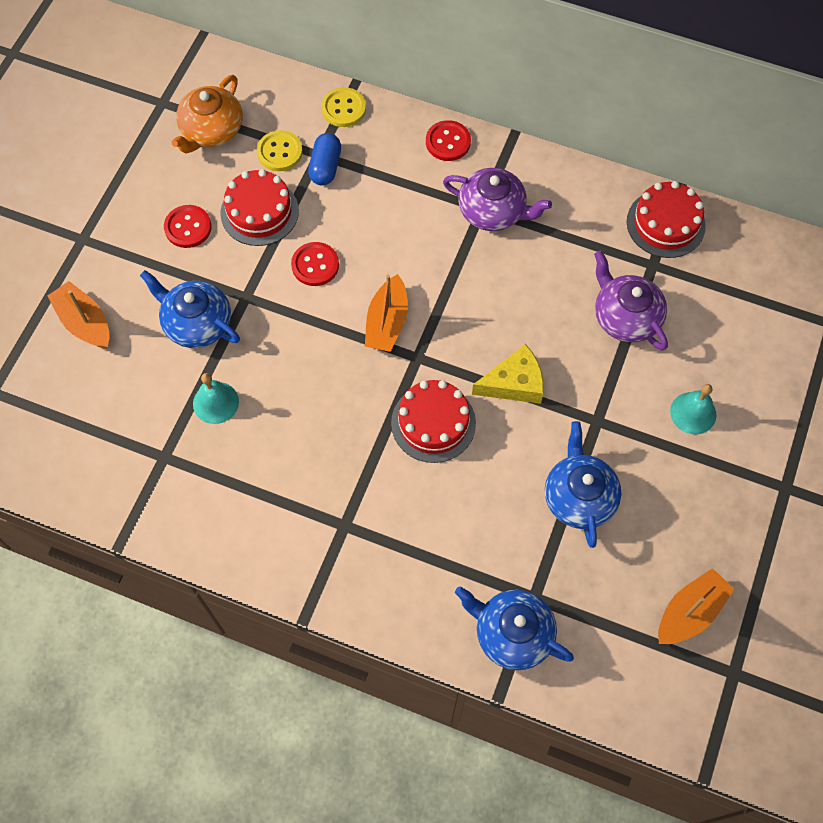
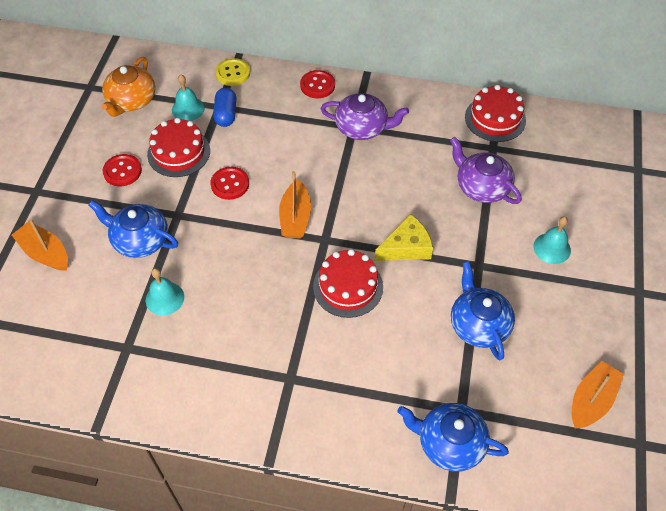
camera: 10 degrees left, 10 degrees down
(279, 152) = (188, 109): yellow button -> turquoise bell

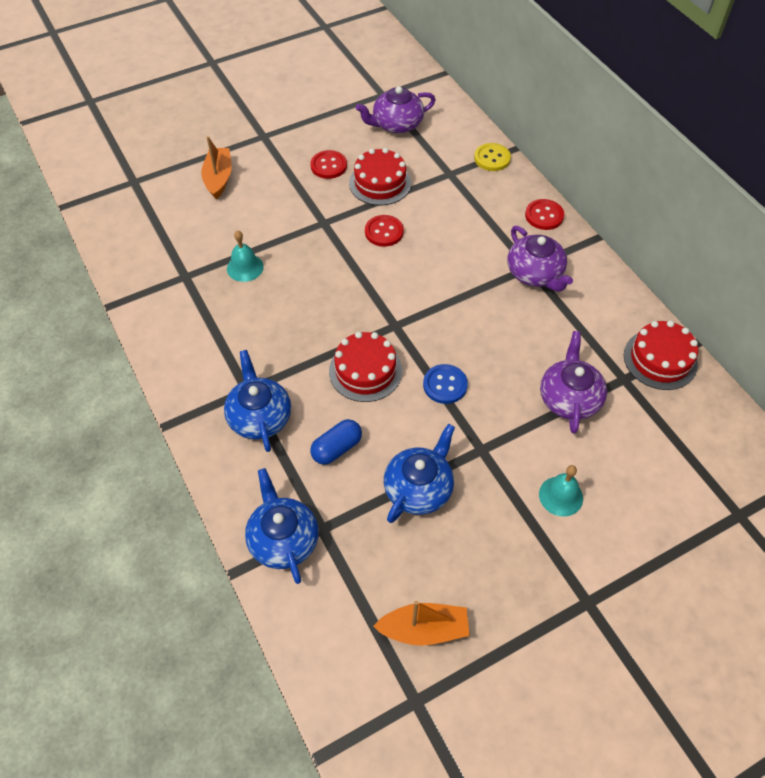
camera: 50 degrees right, 0 degrees up
(131, 101) = (396, 124): orange teapot -> purple teapot
(140, 240) = (280, 218): blue teapot -> blue teapot (259, 417)
(188, 109) = (426, 159): turquoise bell -> none
(226, 114) = (447, 183): blue capsule -> blue capsule (337, 448)
(295, 218) = (396, 293): orange boat -> none
(406, 247) = (445, 385): yellow cheese -> blue button

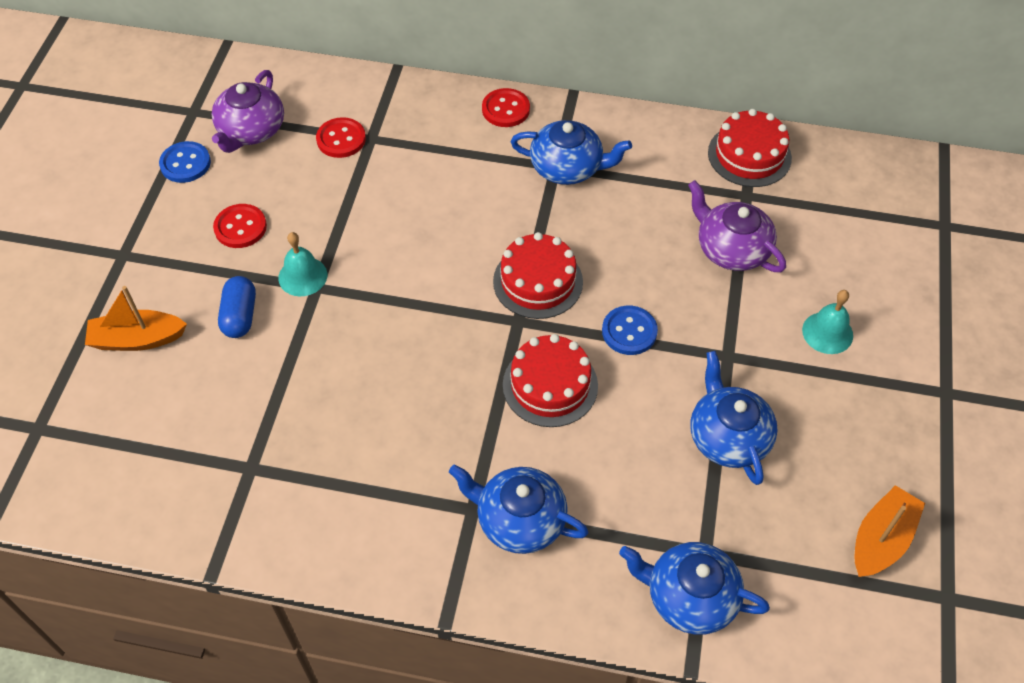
camera: 50 degrees left, 0 degrees up
(218, 178) = (137, 339): orange boat -> orange boat turned 45 degrees counterclockwise
(245, 267) = (301, 401): turquoise bell -> turquoise bell (302, 276)
(337, 448) = (622, 475): blue capsule -> blue capsule (240, 316)
(345, 116) = (185, 163): none -> blue button
(380, 183) = (317, 202): red cake -> red cake (538, 281)
(384, 232) = (387, 245): red button -> red button (341, 139)
(492, 158) = (389, 92): yellow button -> none
(535, 274) = (568, 167): purple teapot -> blue teapot

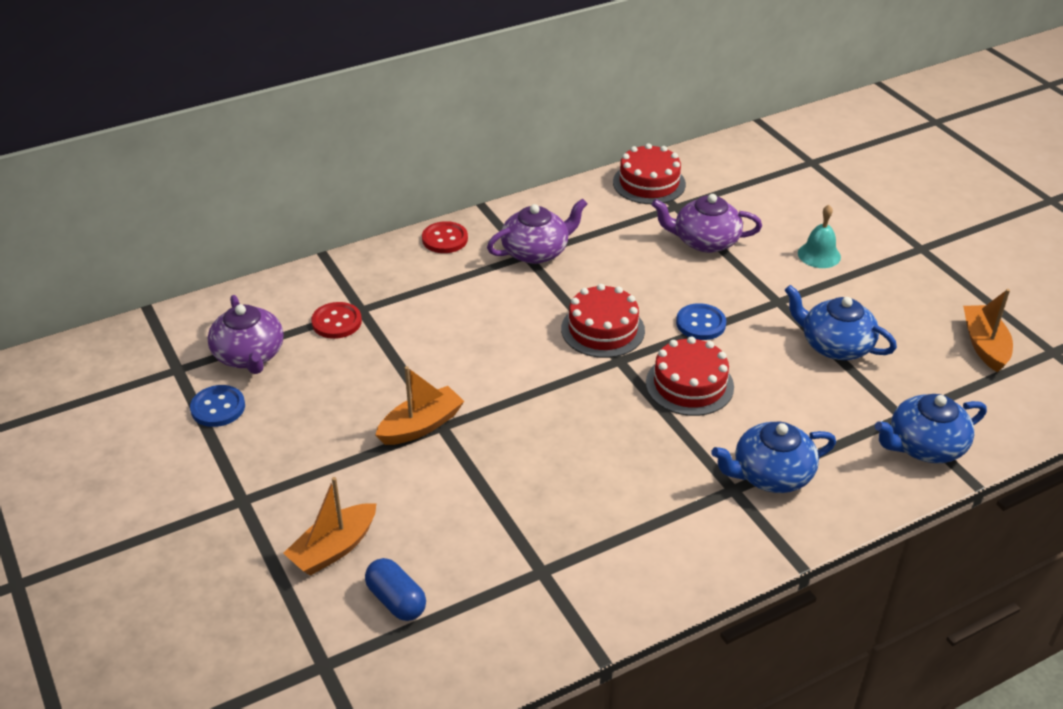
camera: 40 degrees left, 15 degrees down
(240, 227) = (326, 423): red button -> none
(240, 316) = (403, 481): blue capsule -> blue capsule (396, 600)
(302, 276) = (421, 426): turquoise bell -> orange boat
(568, 167) = (536, 251): blue teapot -> purple teapot

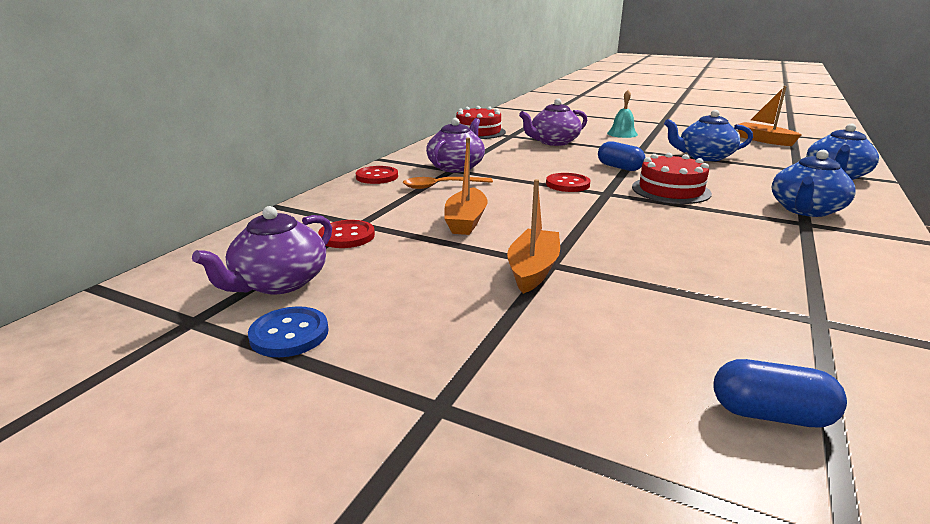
camera: 35 degrees left, 15 degrees down
(249, 355) = (279, 282): purple teapot -> purple teapot turned 90 degrees clockwise
(333, 549) = (621, 400): orange boat -> orange boat (466, 221)
(483, 281) = (441, 186): none -> orange spoon
(602, 329) = (567, 184): red cake -> red button
(700, 323) = (619, 167): blue button -> blue capsule

